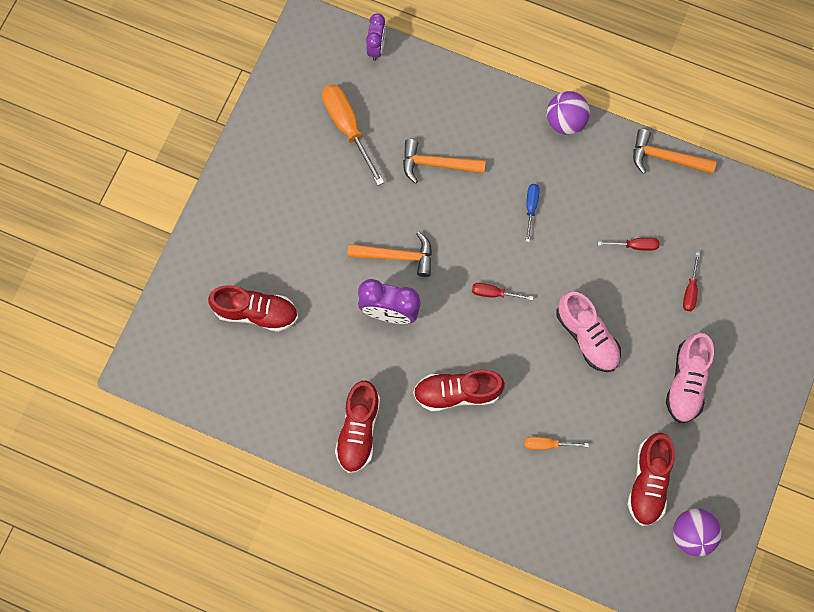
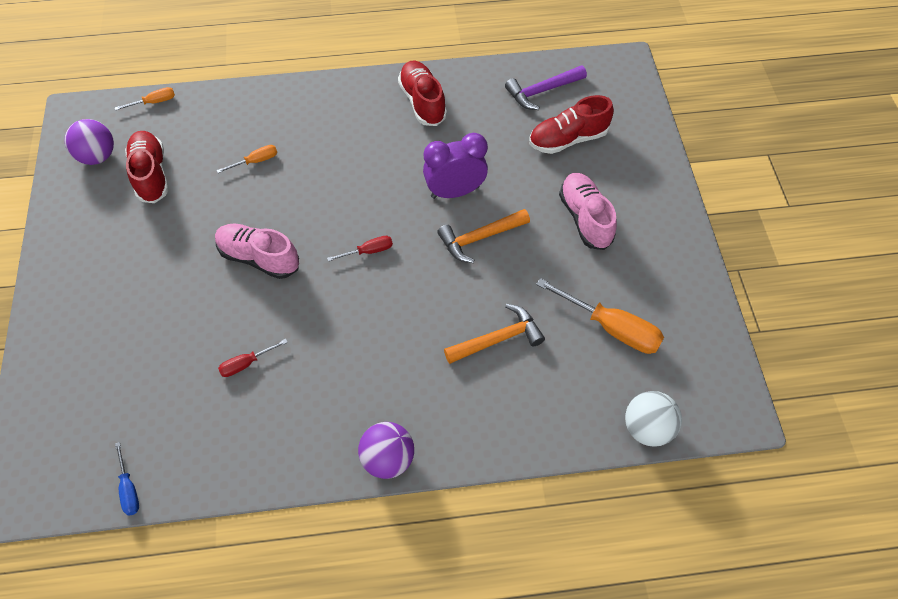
camera: 150 degrees right, 15 degrees down
(240, 379) = (542, 91): none -> purple hammer
(376, 48) = (647, 428): purple clock -> white ball
(457, 392) = (356, 162): red shoe -> none
(531, 207) = (376, 346): blue screwdriver -> blue screwdriver (129, 489)
(616, 578) = (154, 102): none -> orange screwdriver
(666, 158) = (250, 478): orange hammer -> none
(686, 382) = (143, 265): pink shoe -> pink shoe (585, 218)
(690, 290) = (168, 349): red screwdriver -> none

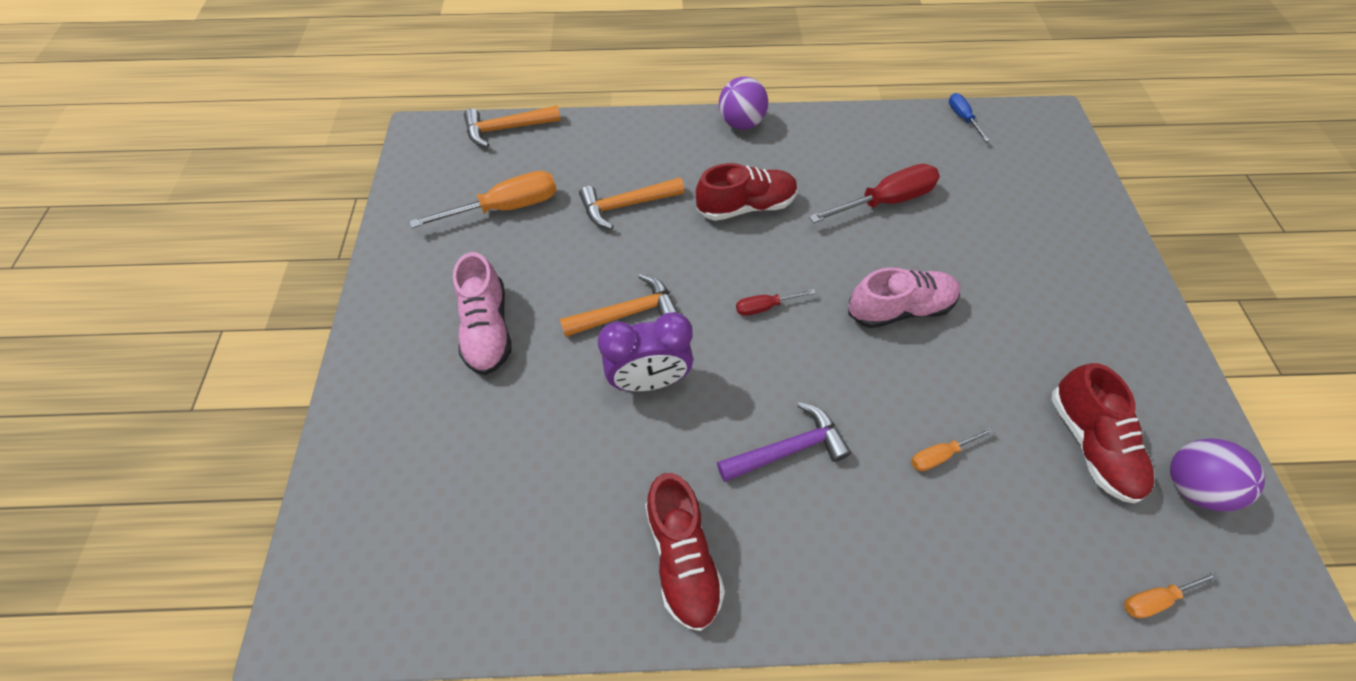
camera: 175 degrees left, 0 degrees up
(246, 363) = (885, 201): red screwdriver -> red screwdriver, size x1.94
(259, 258) = (899, 308): pink shoe -> pink shoe turned 45 degrees counterclockwise
(542, 91) = (474, 563): purple hammer -> purple hammer (787, 449)
(568, 139) = (466, 456): red shoe -> red shoe (745, 206)
(611, 327) = (506, 207): orange screwdriver -> orange screwdriver turned 120 degrees clockwise
(647, 428) = (507, 128): white ball -> orange hammer

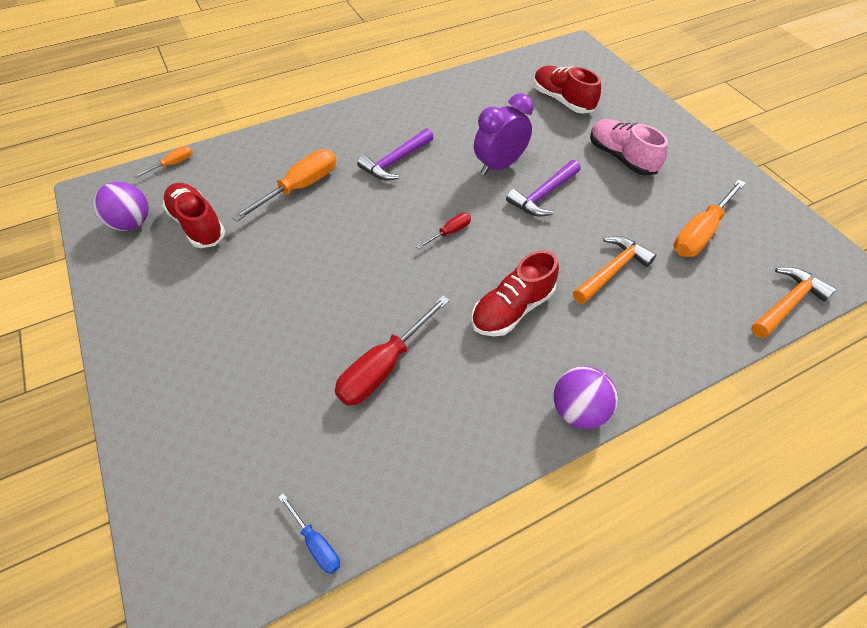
camera: 155 degrees right, 5 degrees down
(626, 313) = (543, 195): orange hammer -> purple hammer
(682, 556) = (430, 107): red shoe -> red shoe (562, 100)
(899, 308) = (346, 267): pink shoe -> none
(940, 455) = (300, 187): orange screwdriver -> orange screwdriver, size x1.94

